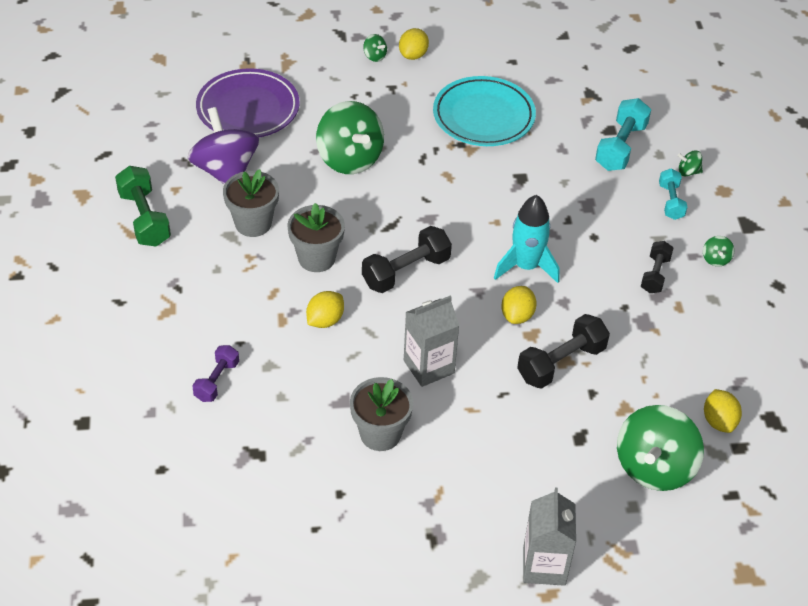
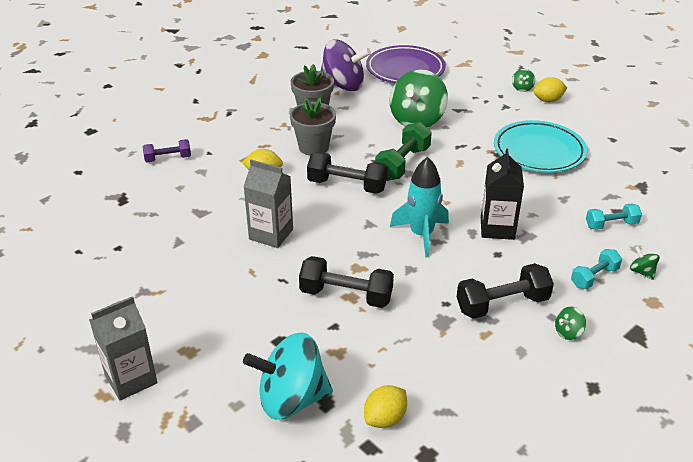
camera: 55 degrees right, 10 degrees down
(144, 218) = (269, 79): green dumbbell -> green dumbbell (402, 164)
(225, 171) = (343, 85): purple spinning top -> purple spinning top turned 75 degrees clockwise
(380, 434) = (187, 241): grey flower pot -> none
(517, 315) = (368, 252): yellow lemon -> none
(562, 215) = (497, 228): none -> black carton
(620, 147) = (611, 225): turquoise dumbbell -> turquoise dumbbell, size x0.63
(654, 467) = (291, 399): green spinning top -> turquoise spinning top
(655, 275) = (502, 304): black dumbbell -> black dumbbell, size x1.59

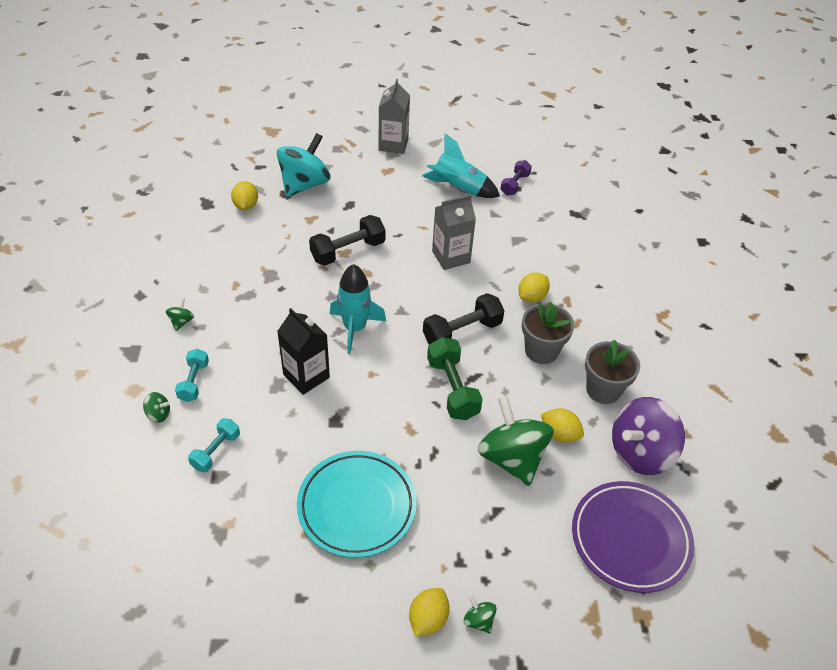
camera: 130 degrees right, 10 degrees up
(164, 283) = (458, 189): none -> turquoise rocket
(168, 159) = (612, 260): purple dumbbell -> purple dumbbell (515, 184)
(373, 113) = (559, 434): none -> yellow lemon
(502, 304) = (243, 312): black dumbbell -> none

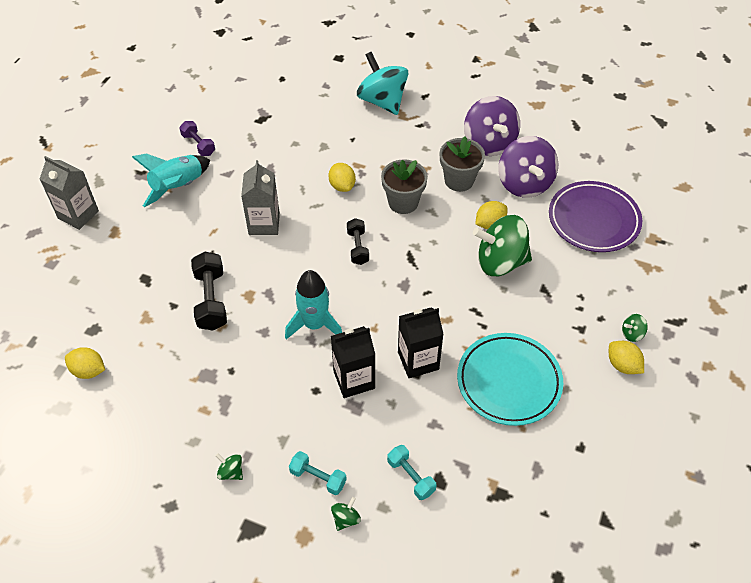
camera: 65 degrees left, 5 degrees up
(304, 184) = (89, 308): turquoise spinning top -> turquoise spinning top (382, 101)
(349, 420) = (418, 360): none -> black carton
(452, 388) = (416, 276): green dumbbell -> none
(462, 332) = (358, 247): black dumbbell -> black dumbbell, size x0.63
(678, 402) = (489, 143): none -> purple spinning top

